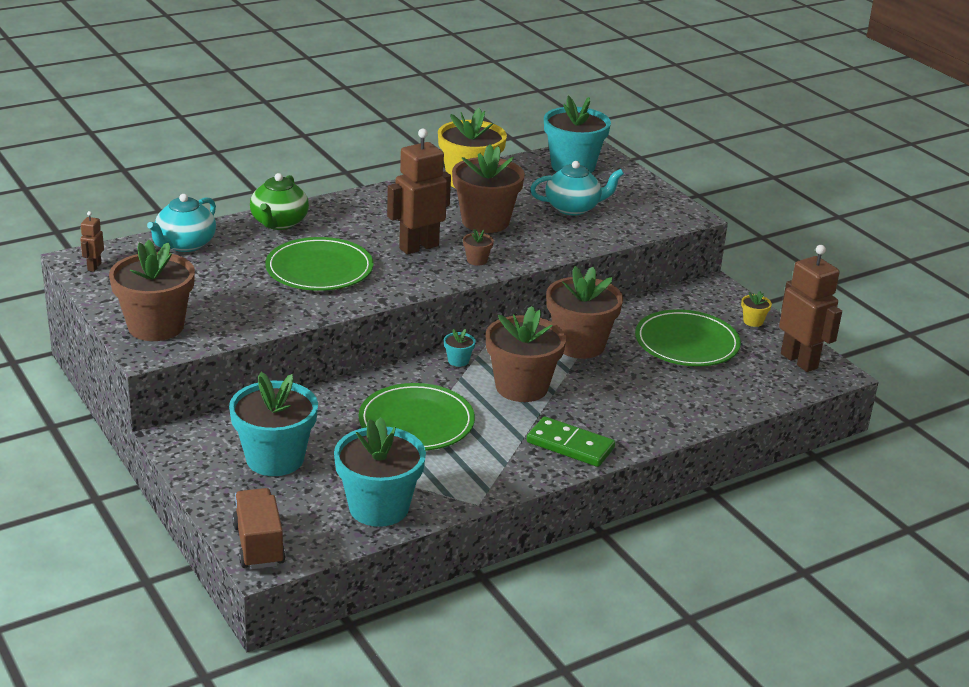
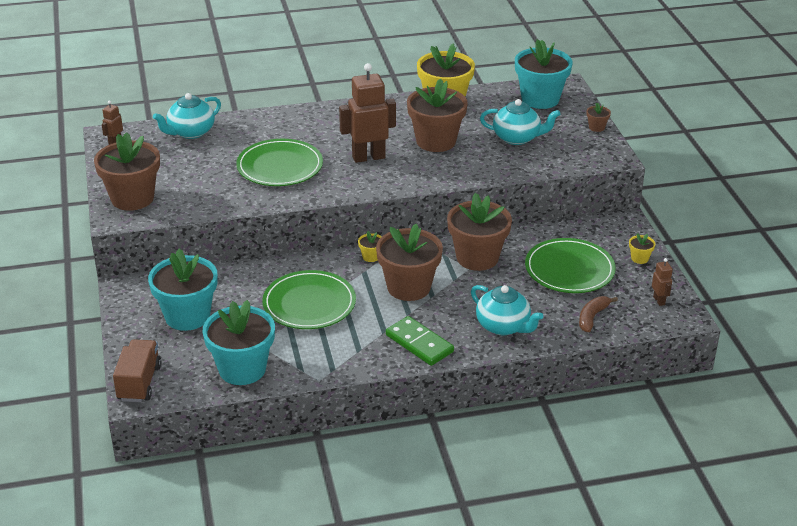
camera: 20 degrees right, 5 degrees up
(279, 223) = (271, 122): green teapot -> none
(458, 360) = (371, 256): turquoise flower pot -> yellow flower pot
(477, 260) = (408, 175): brown flower pot -> brown flower pot (596, 127)
(652, 412) = (503, 326): none -> turquoise teapot
(741, 388) = (592, 317): none -> brown banana
(799, 361) = (659, 300): brown robot -> brown robot, size x0.46

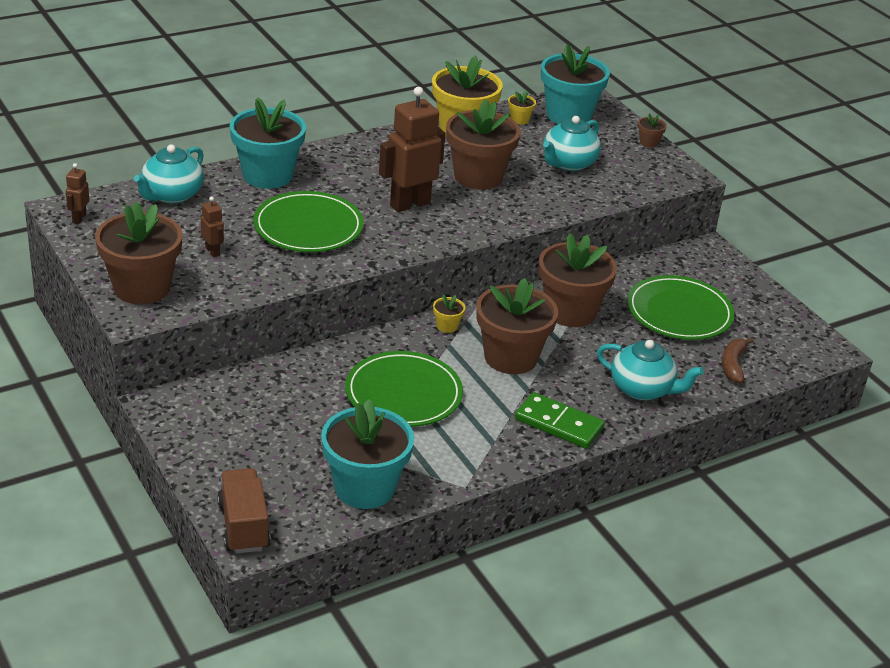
camera: 20 degrees left, 0 degrees up
(187, 316) = (260, 431): turquoise flower pot -> turquoise flower pot (267, 175)
(517, 138) = (568, 163): turquoise teapot -> turquoise teapot turned 135 degrees clockwise
(639, 258) = (747, 290): yellow flower pot -> yellow flower pot (519, 119)
(659, 300) = (793, 335): brown robot -> brown robot (213, 251)

